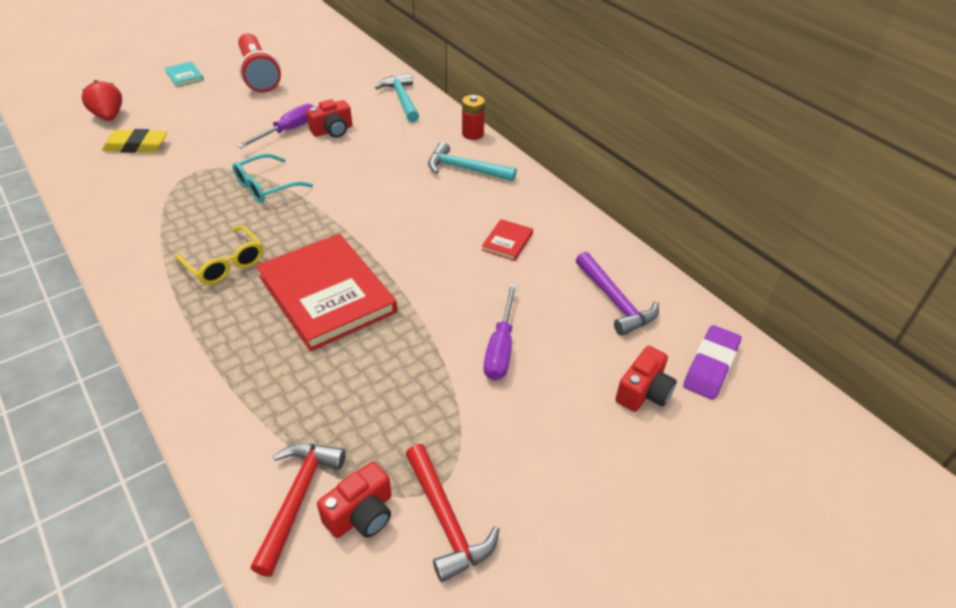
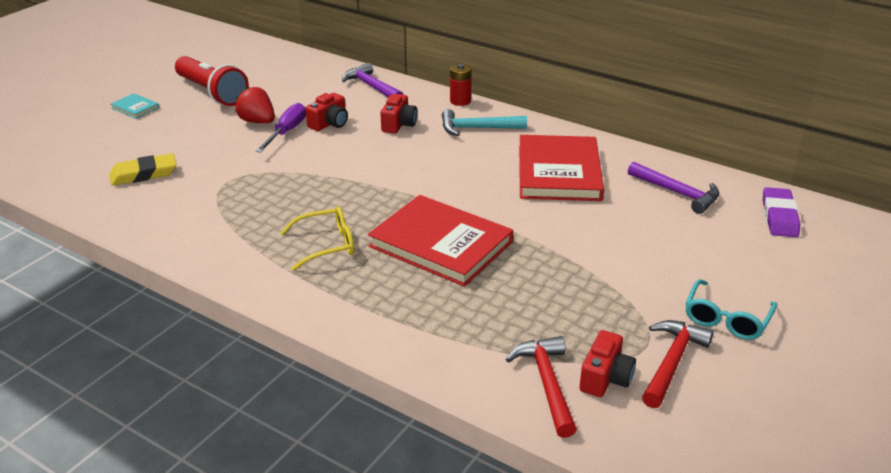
camera: 20 degrees left, 10 degrees down
(109, 116) = (88, 156): red strawberry -> red strawberry (257, 121)
(225, 264) = (327, 245): yellow glasses -> yellow glasses turned 45 degrees counterclockwise
(265, 187) = (307, 179): turquoise glasses -> turquoise glasses (726, 320)
(402, 99) = (372, 87): turquoise hammer -> purple hammer
(446, 520) = (672, 362): red hammer -> red hammer turned 105 degrees counterclockwise
(500, 348) = (617, 245): purple screwdriver -> none
(507, 242) = (559, 172): red book -> red book, size x2.38
(643, 392) = (746, 245): red camera -> red camera (399, 124)

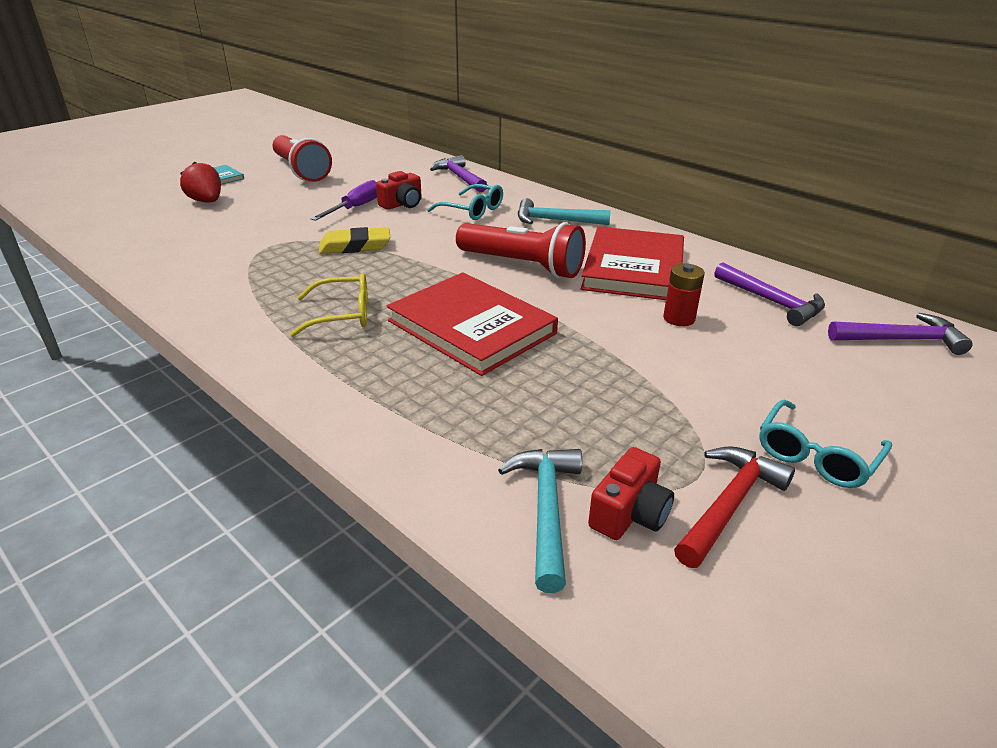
camera: 10 degrees right, 0 degrees up
(144, 174) = (193, 231): yellow eraser -> yellow eraser (355, 246)
(257, 121) = (331, 197): red strawberry -> red strawberry (207, 201)
(399, 124) = (473, 210): red camera -> turquoise glasses
(460, 101) = (546, 196): red battery -> red battery (679, 318)
(463, 179) = (522, 265): none -> red flashlight
(547, 384) = (546, 510): red hammer -> turquoise hammer
(779, 217) = (901, 340): purple eraser -> purple hammer

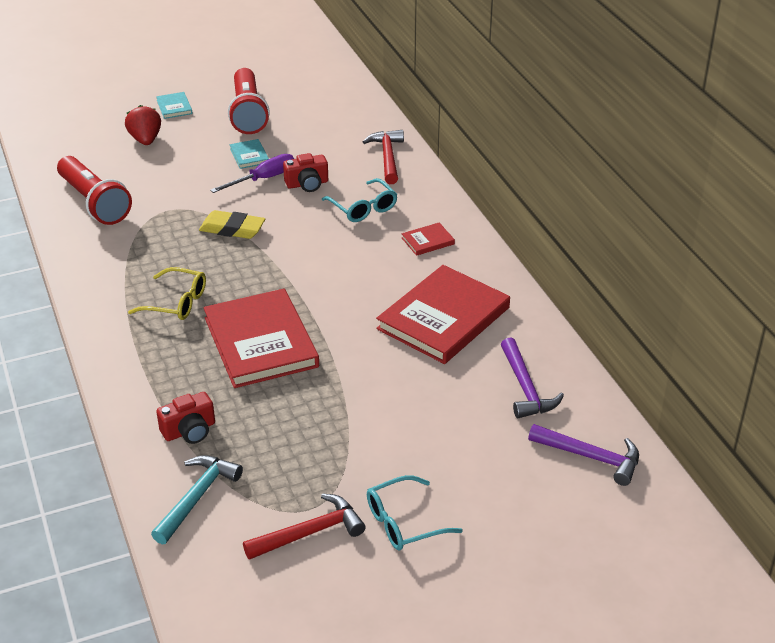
camera: 25 degrees right, 5 degrees up
(327, 195) = (249, 156): none -> turquoise book
(459, 177) = (387, 157): purple hammer -> red hammer
(522, 265) = (351, 289): red flashlight -> red flashlight (94, 202)
(555, 220) = (428, 241): turquoise hammer -> red book
(629, 513) = (244, 516): red camera -> red camera (189, 430)
(679, 318) = (428, 381): red battery -> none

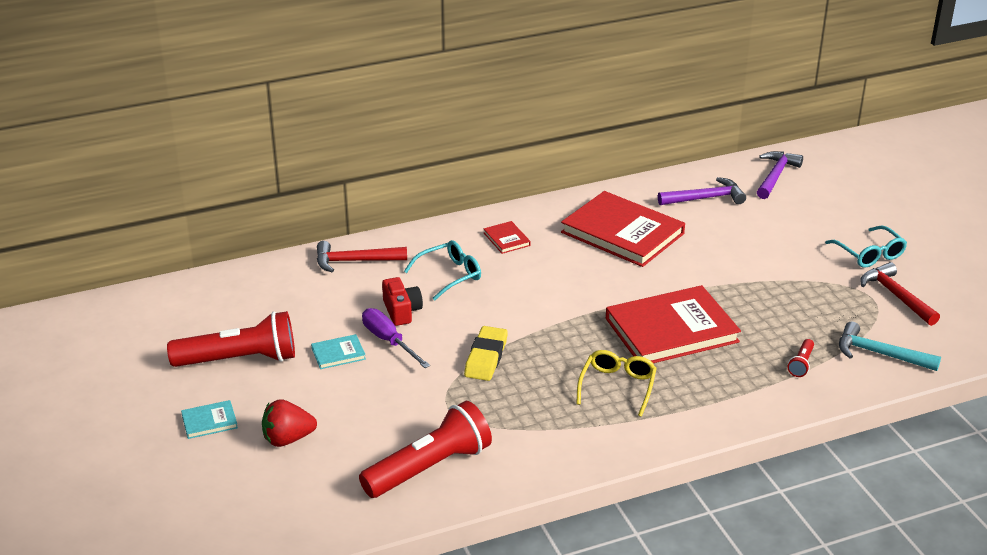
camera: 90 degrees left, 5 degrees down
(189, 430) = (801, 364): red camera -> red flashlight

